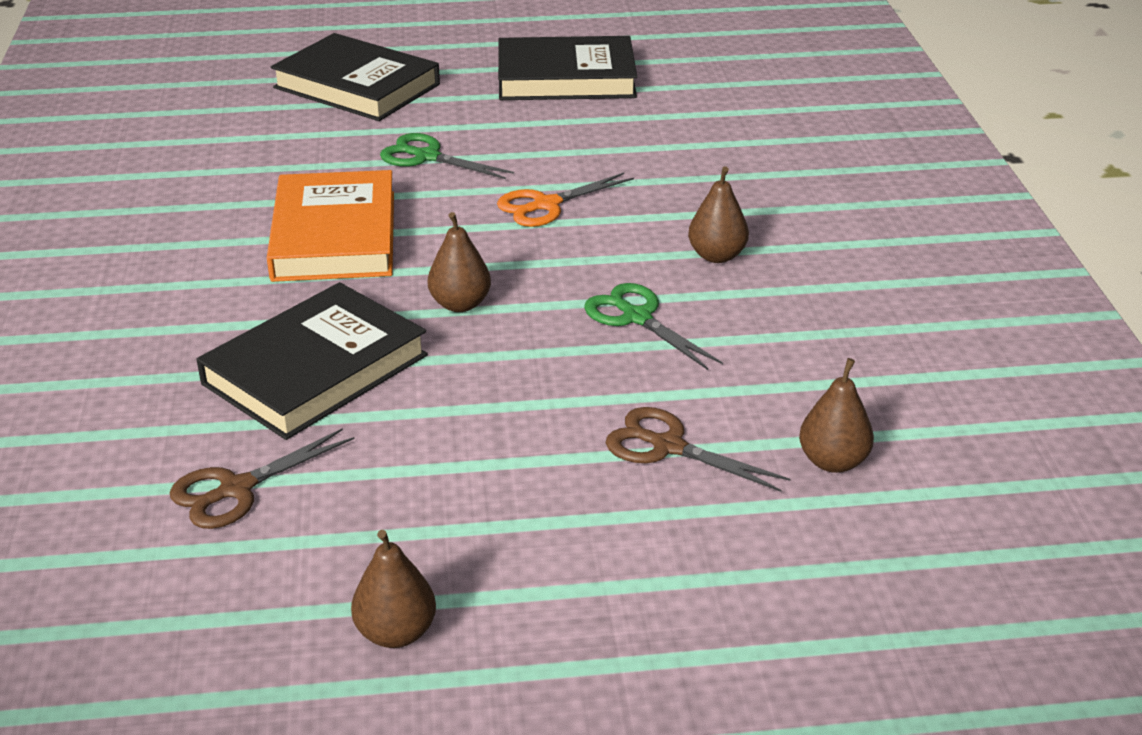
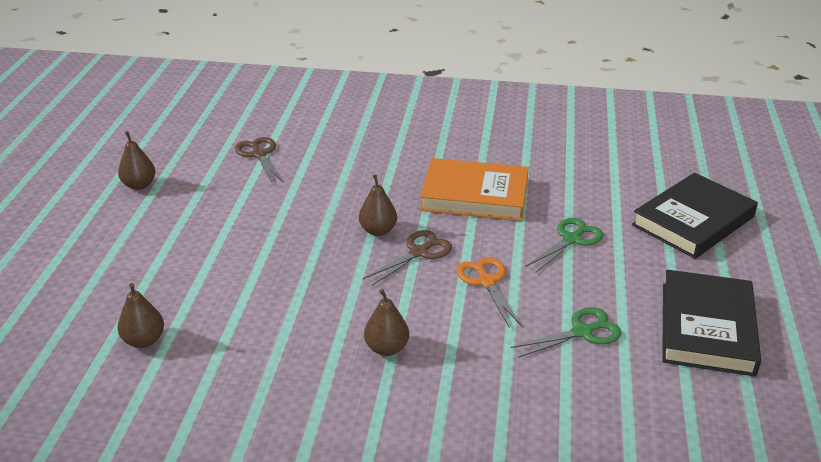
camera: 105 degrees right, 0 degrees up
(315, 369) = (339, 180): black book -> none
(636, 317) = (329, 295): green scissors -> green scissors (582, 332)
(667, 446) = (201, 281): brown scissors -> brown scissors (418, 252)

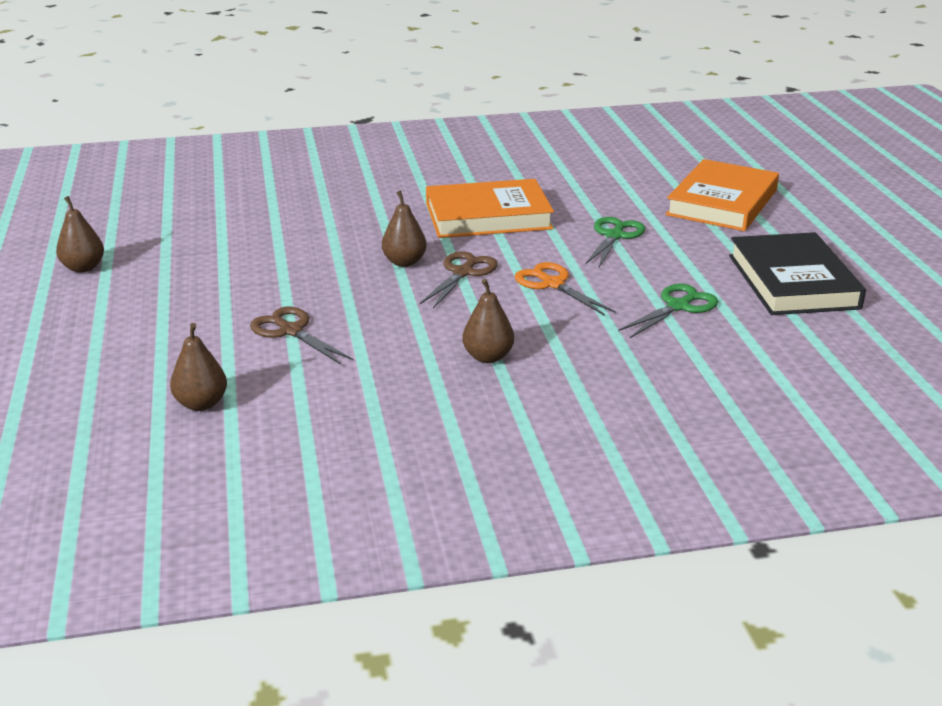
camera: 20 degrees left, 5 degrees down
(259, 154) = (214, 218): brown scissors -> brown scissors (291, 331)
(693, 221) = (722, 202): black book -> orange book

